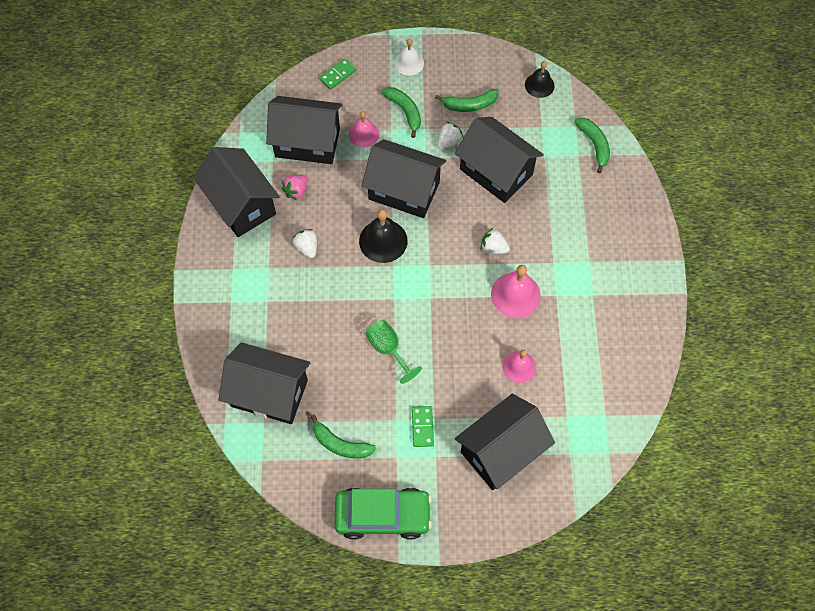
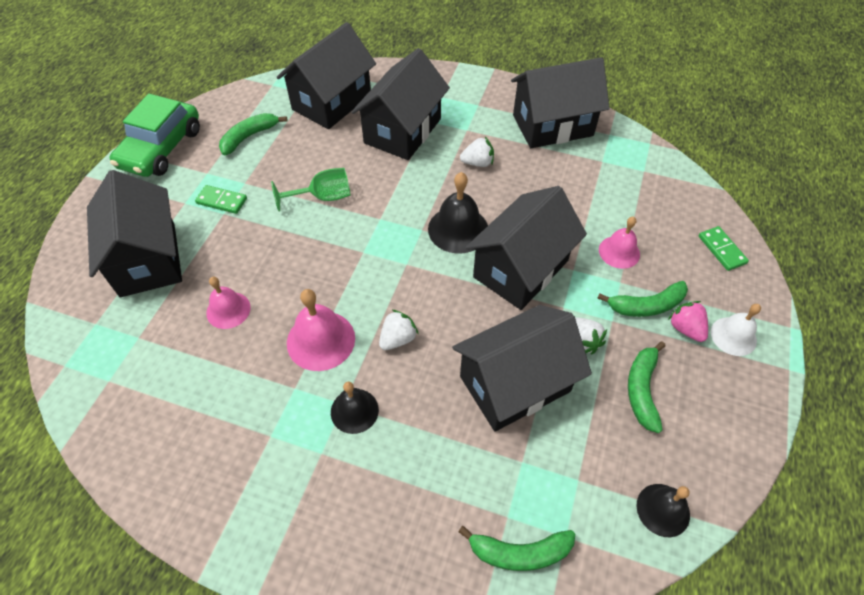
camera: 110 degrees right, 10 degrees down
(296, 191) = (554, 171): pink strawberry -> pink strawberry (685, 328)
(307, 142) = (620, 196): black house -> black house (402, 131)
(555, 254) = (354, 410): none -> black bell

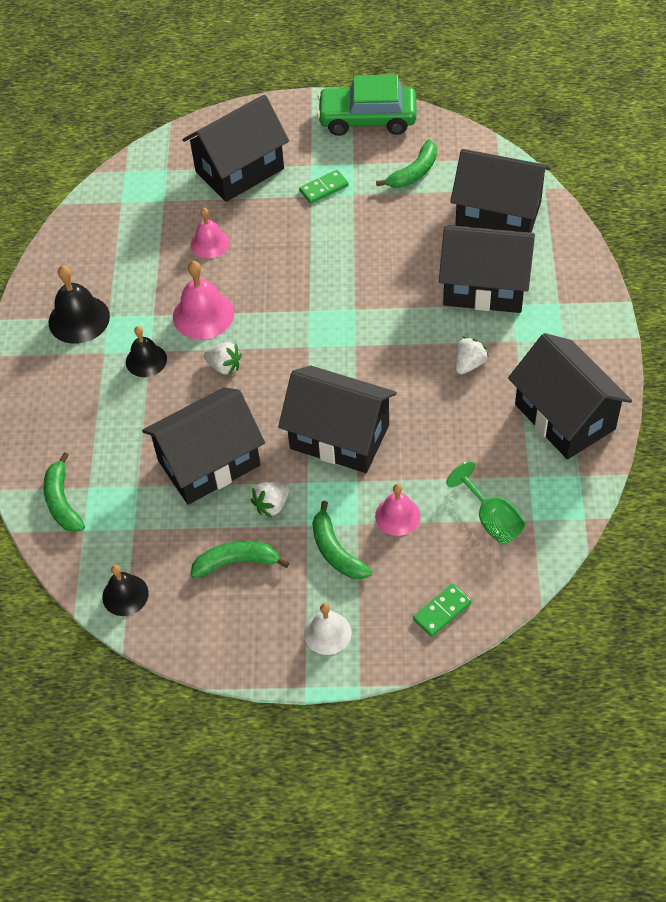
camera: 75 degrees right, 0 degrees up
(221, 201) = (324, 188): green domino -> green domino turned 60 degrees clockwise
(249, 137) = (414, 172): green banana -> green banana turned 105 degrees clockwise
(323, 197) = (361, 257): green goblet -> green goblet (491, 519)
(458, 229) = (368, 373): black bell -> black bell (79, 319)
(478, 163) = (468, 364): white strawberry -> white strawberry turned 120 degrees counterclockwise
(515, 384) = (209, 463): black house -> black house turned 75 degrees counterclockwise
(685, 328) = (320, 589): pink strawberry -> none

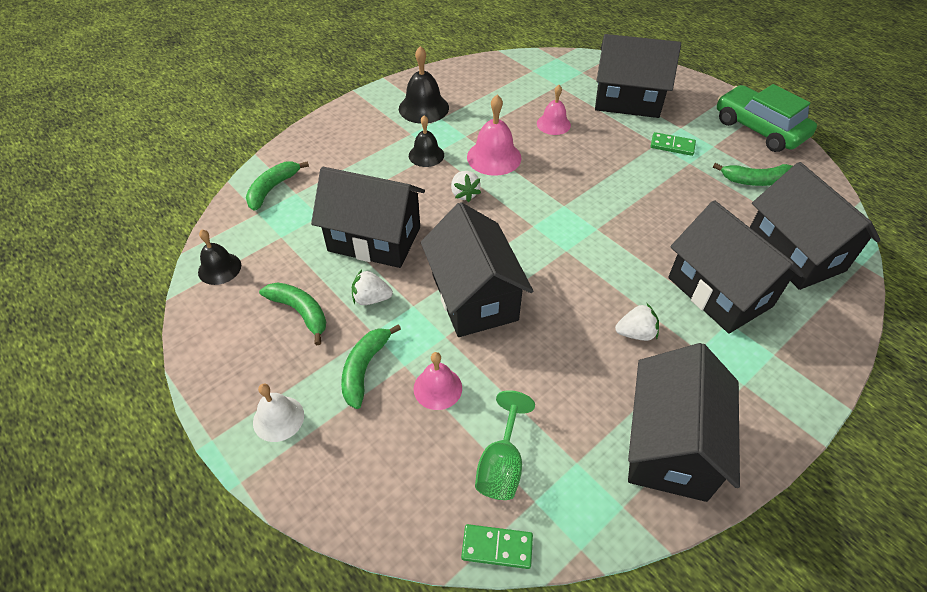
camera: 45 degrees right, 5 degrees down
(442, 611) = (368, 494): green domino -> green domino (497, 547)

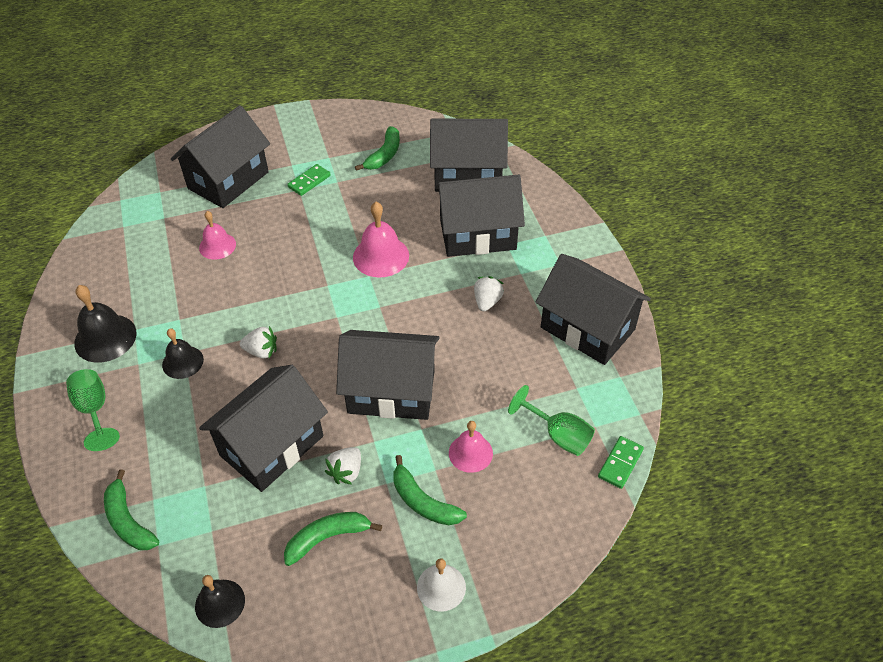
camera: 65 degrees left, 0 degrees up
(358, 131) = (94, 410): none -> green goblet
(494, 157) = (228, 309): pink bell -> pink bell (381, 256)
(759, 129) = (330, 121): green car -> none

